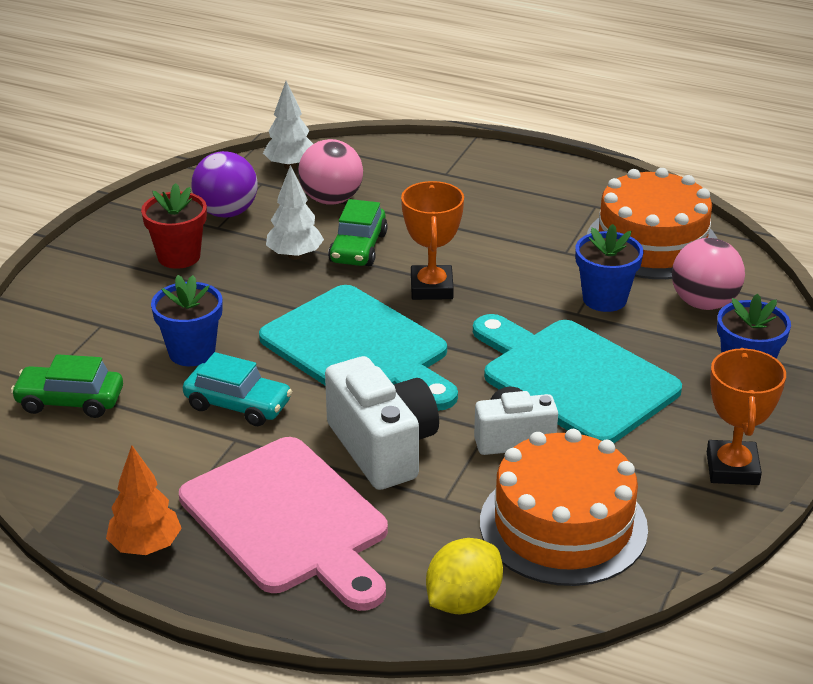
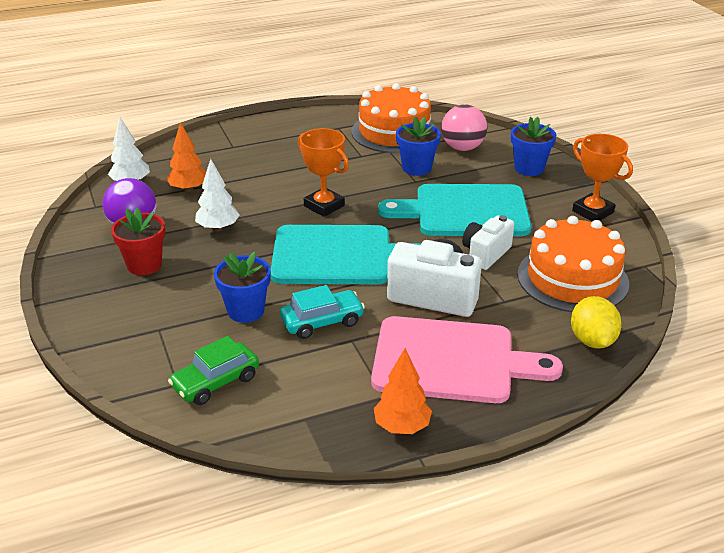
camera: 45 degrees left, 0 degrees up
(331, 200) = (189, 189): pink ball -> orange tree
(358, 248) = (249, 206): green car -> none

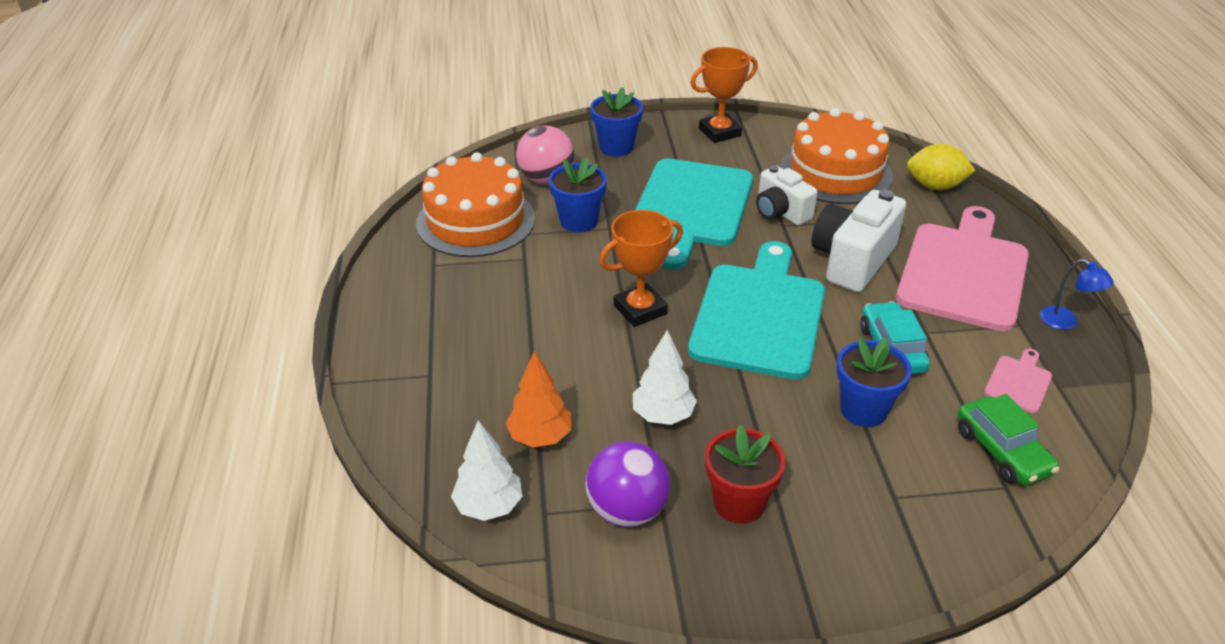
camera: 75 degrees left, 5 degrees up
(303, 393) = (1019, 382): none -> pink cutting board
(402, 427) = (1065, 322): orange tree -> blue lamp

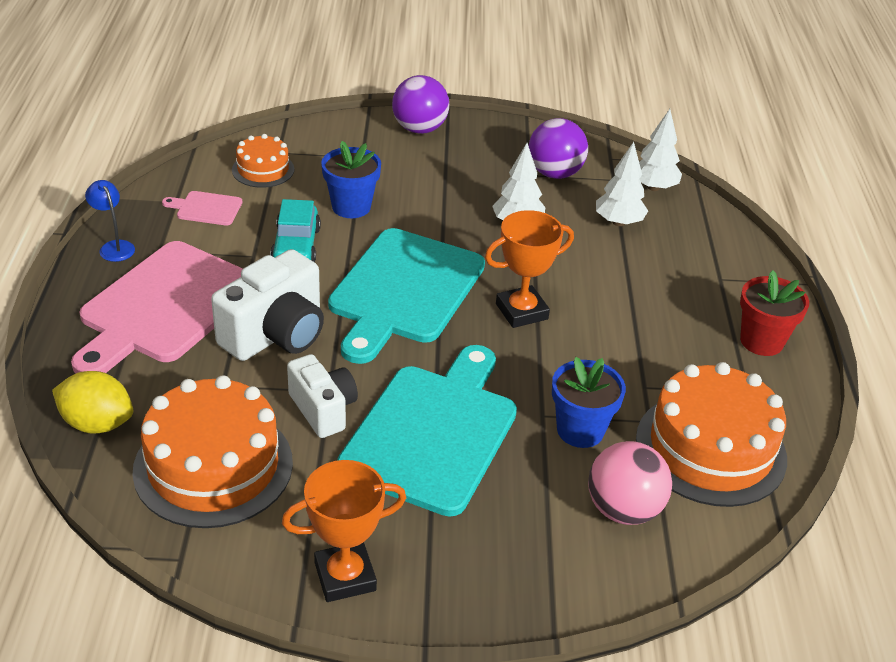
camera: 175 degrees left, 0 degrees up
(540, 437) = (618, 222): orange tree -> white tree
(616, 147) = (516, 564): blue flower pot -> none
(739, 503) = (474, 167): red flower pot -> red flower pot (761, 341)
(843, 572) = (419, 129): none -> purple ball
(1002, 451) = (263, 169): green car -> orange cake
(1019, 382) = (206, 208): pink cutting board -> pink cutting board turned 60 degrees clockwise

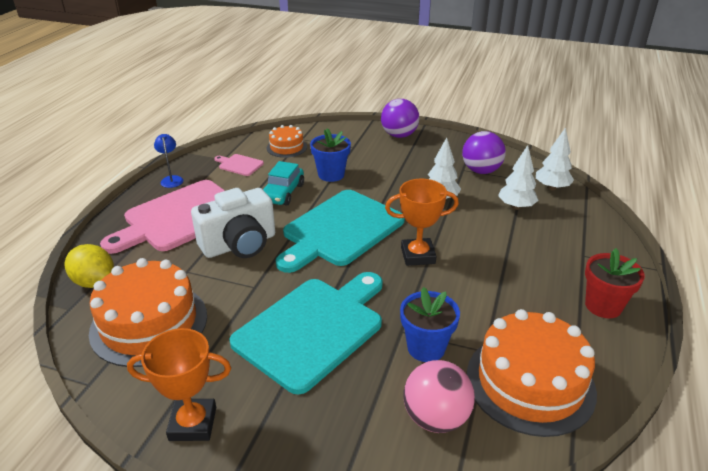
camera: 20 degrees right, 5 degrees down
(323, 409) = (244, 299): white camera -> none

